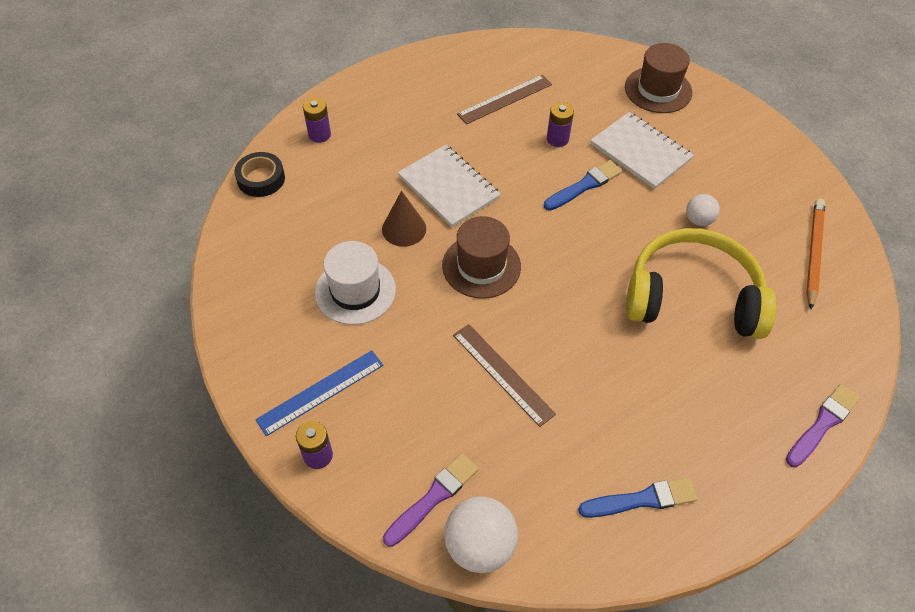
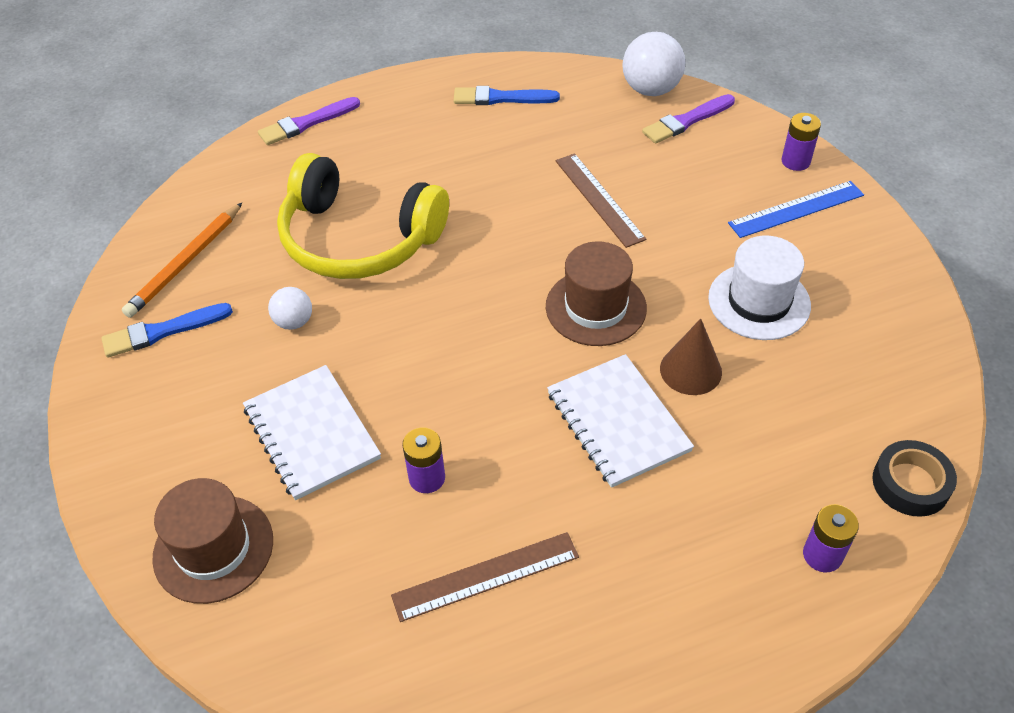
camera: 165 degrees left, 5 degrees down
(584, 186) = (420, 393): blue brush -> blue brush (163, 331)

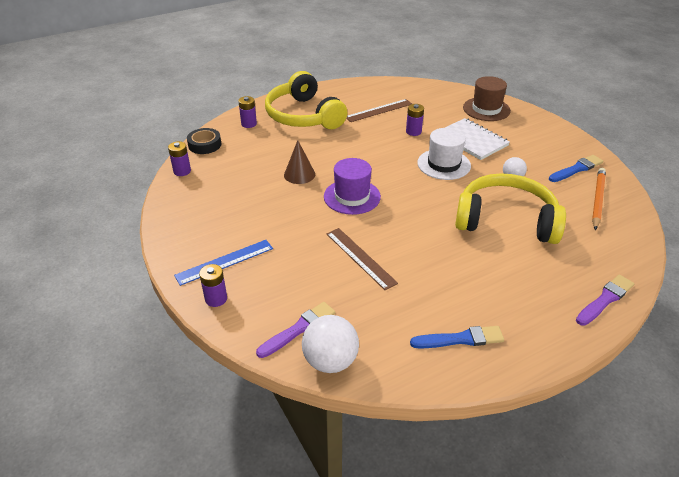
camera: 170 degrees right, 10 degrees down
(596, 307) = (352, 196): brown hat -> purple hat
(618, 422) = (334, 154): white notebook -> none
(684, 575) = (303, 116): none -> yellow headphones
(759, 301) = (259, 206): white hat -> white hat (444, 164)
(931, 403) = (182, 171): none -> purple battery

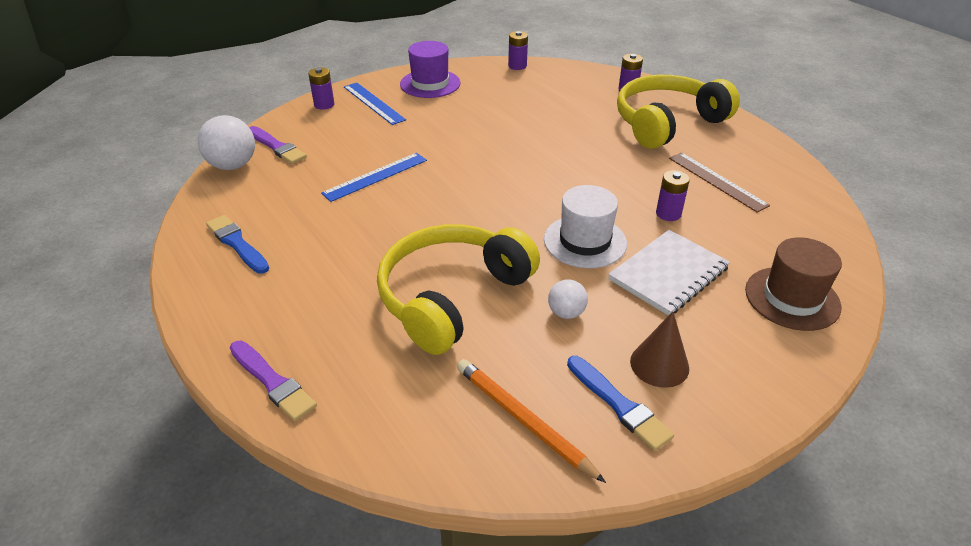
camera: 85 degrees right, 0 degrees up
(204, 145) = (571, 71): black tape -> none
(299, 174) = (528, 130): brown cone -> brown cone (659, 364)
(352, 196) = (489, 167): purple hat -> purple hat (430, 84)
(360, 257) = (375, 176): brown ruler -> blue ruler
(460, 339) = (237, 244): blue brush -> blue brush turned 150 degrees clockwise
(506, 220) = (452, 296): yellow headphones -> yellow headphones turned 150 degrees counterclockwise
(597, 199) = (523, 420): orange pencil -> orange pencil turned 150 degrees counterclockwise

